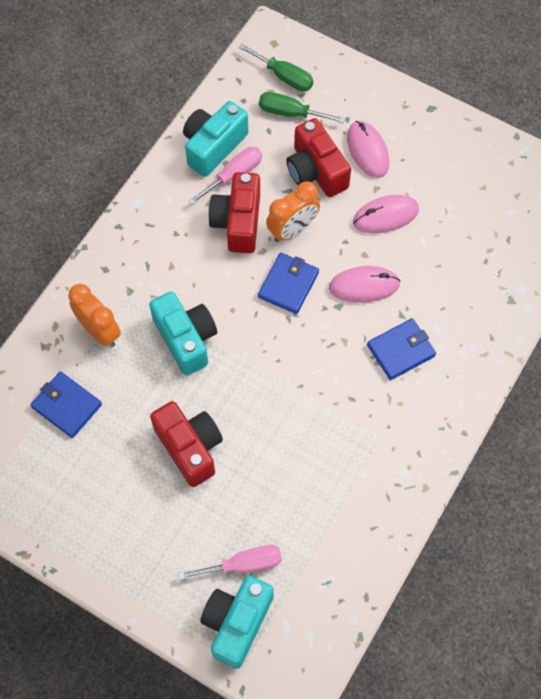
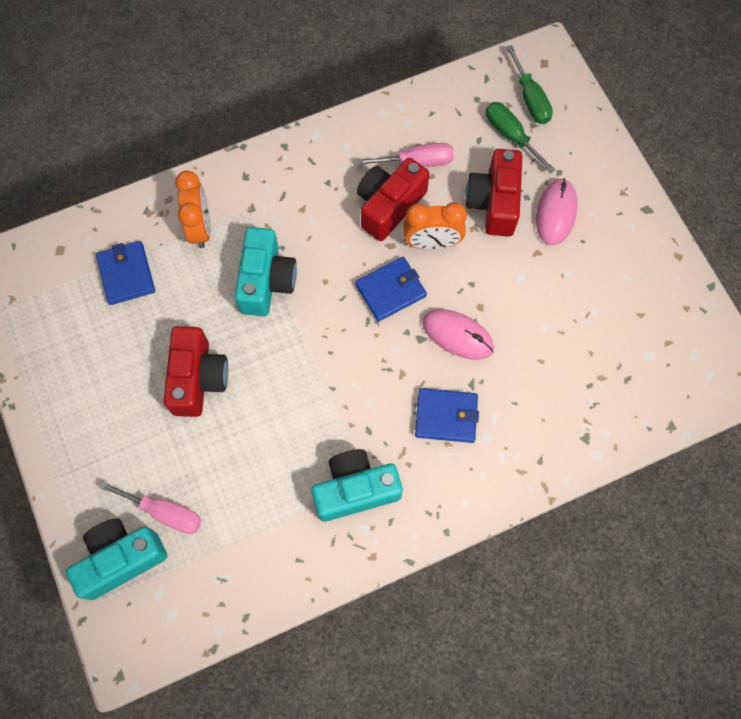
camera: 35 degrees right, 5 degrees up
(213, 146) = (419, 125): turquoise camera -> turquoise camera (355, 489)
(385, 216) = (526, 283): pink mouse -> none

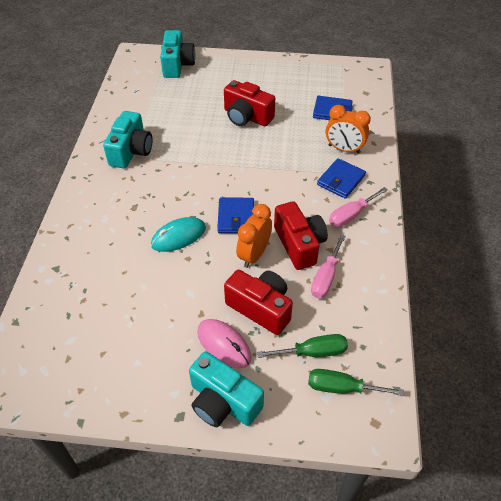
camera: 120 degrees right, 20 degrees down
(165, 512) = (186, 84): pink screwdriver -> pink screwdriver (351, 215)
(266, 281) = (286, 163): turquoise camera -> turquoise camera (223, 401)
(446, 416) = (134, 206): blue wallet -> blue wallet (341, 180)
(457, 335) = (178, 236): pink mouse -> turquoise mouse

